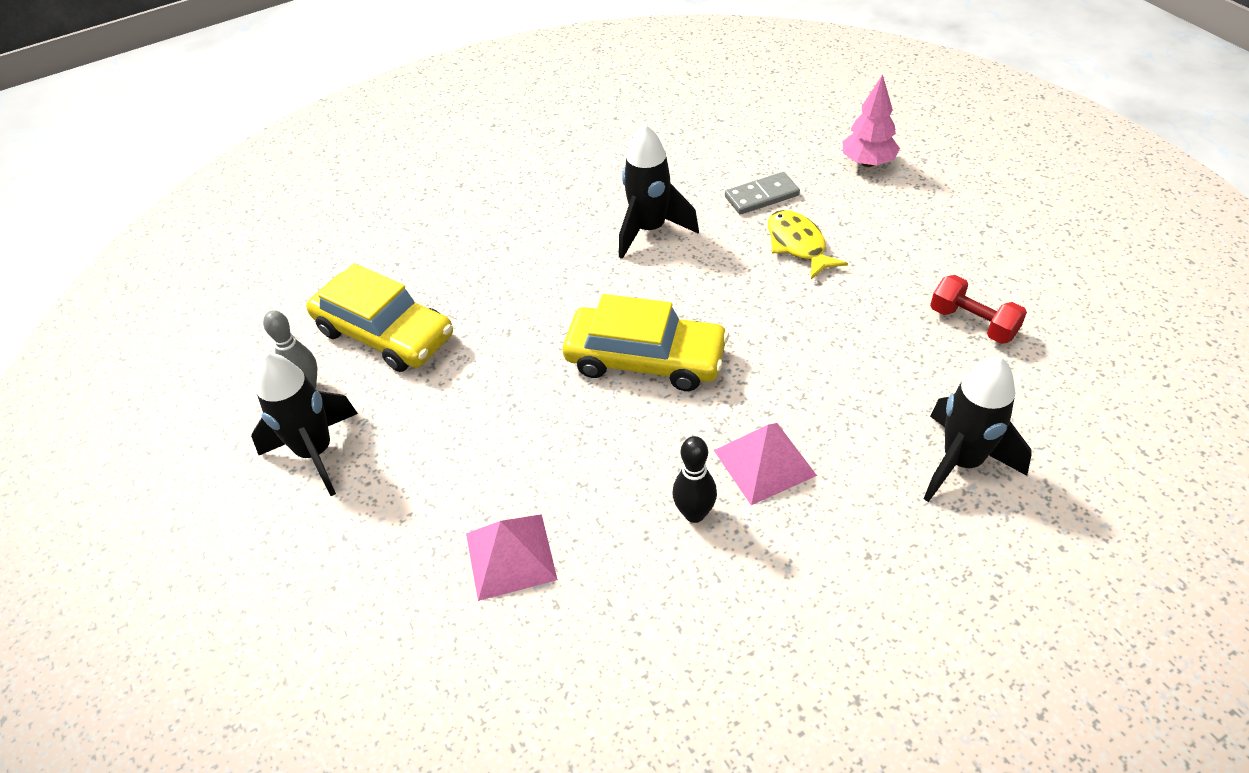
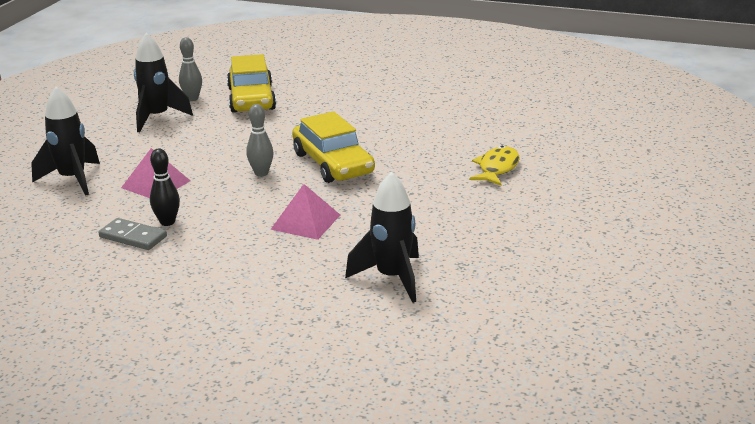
camera: 45 degrees right, 20 degrees down
(599, 435) = (261, 173): none -> grey bowling pin
(650, 230) = (435, 126): black rocket -> black rocket (73, 179)
(694, 513) = (243, 217): black bowling pin -> black bowling pin (167, 222)
(761, 196) = (521, 143): grey domino -> grey domino (133, 237)
(867, 163) = (615, 161): pink tree -> none
(972, 323) = (520, 243): red dumbbell -> none

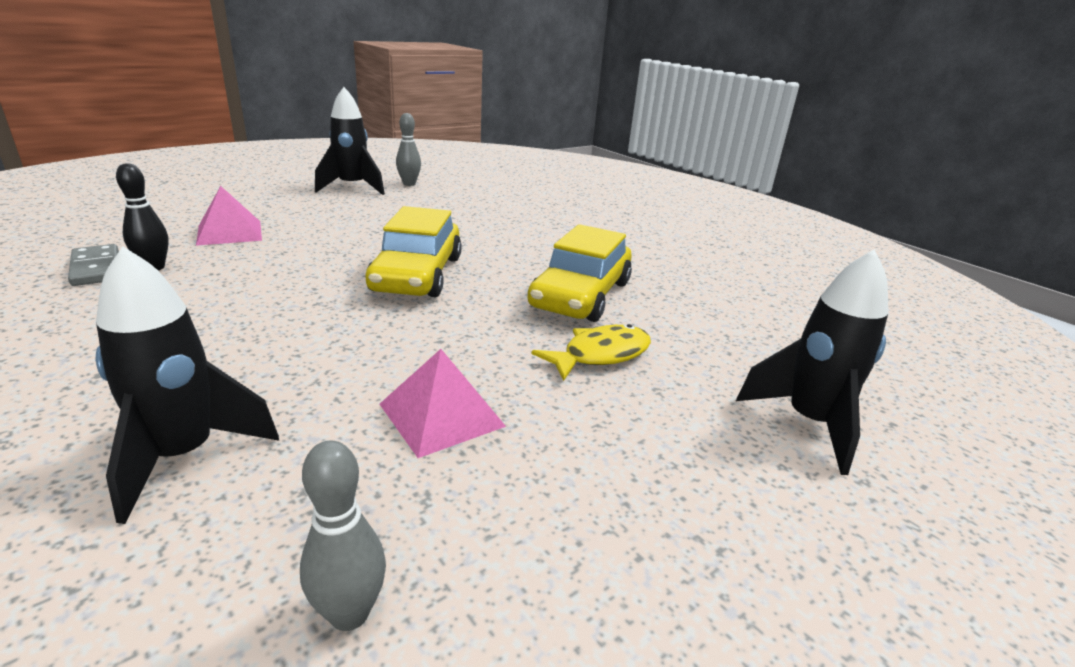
camera: 30 degrees right, 0 degrees up
(73, 179) = (185, 207): black rocket -> black rocket (809, 423)
(251, 99) = (456, 198): yellow car -> yellow car (580, 295)
(261, 173) = (332, 257): grey bowling pin -> grey bowling pin (349, 613)
(306, 222) = (263, 323): pink pyramid -> pink pyramid (442, 415)

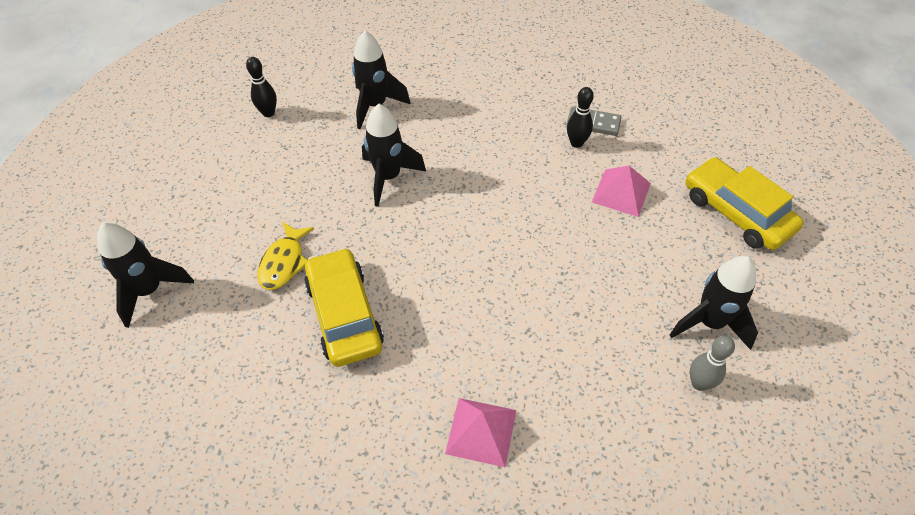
camera: 140 degrees right, 25 degrees up
(349, 613) = (268, 113): grey bowling pin -> black bowling pin
(366, 354) = (388, 177): none -> black rocket
(417, 274) = (460, 249): yellow car -> yellow car (736, 212)
(442, 415) = (317, 175): pink pyramid -> pink pyramid (481, 431)

